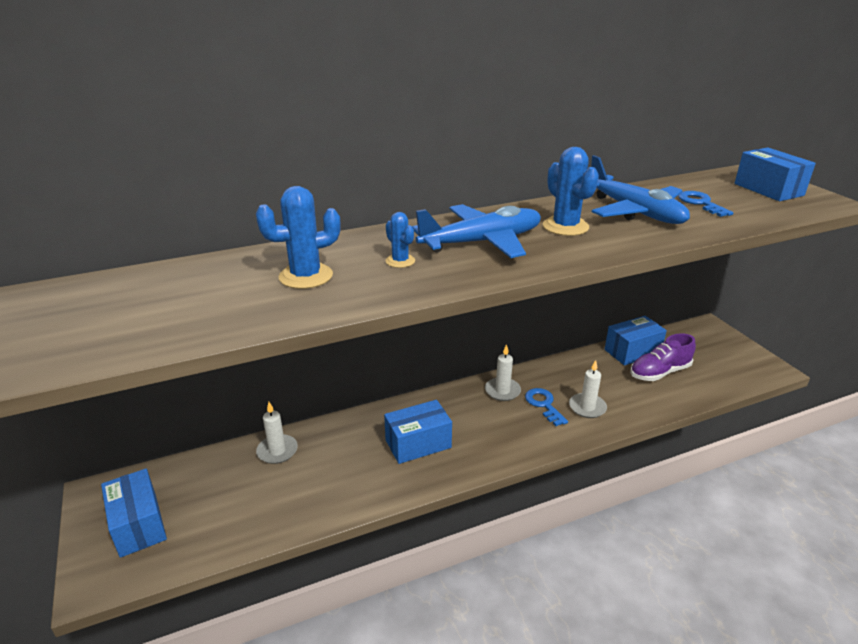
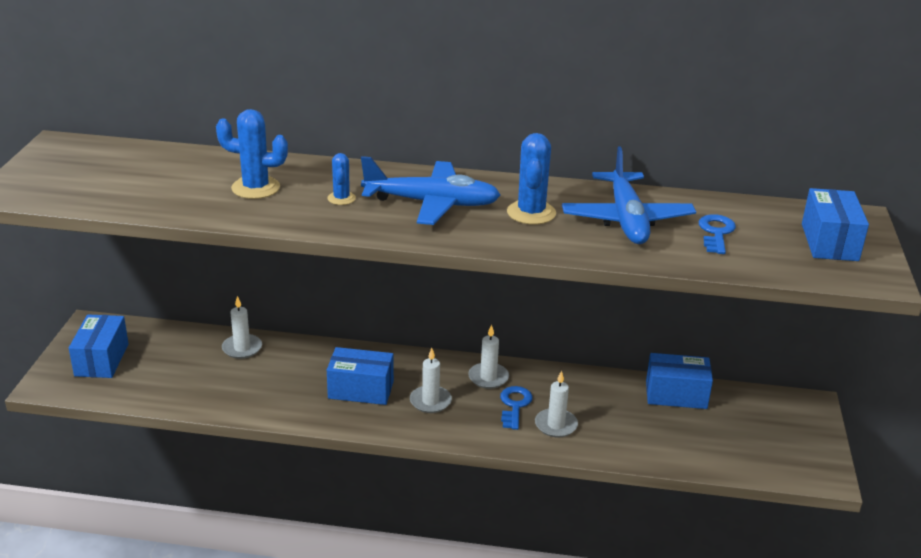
camera: 30 degrees right, 0 degrees up
(481, 429) = (430, 401): none -> white candle
(659, 372) = (679, 425): purple shoe -> none

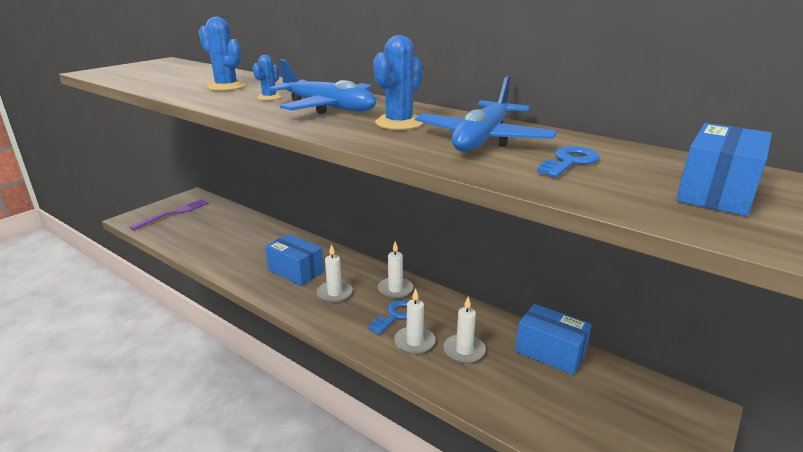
camera: 30 degrees right, 5 degrees down
(101, 360) = (174, 213): blue box -> purple fork
(242, 348) = (254, 227): white candle -> white candle (464, 350)

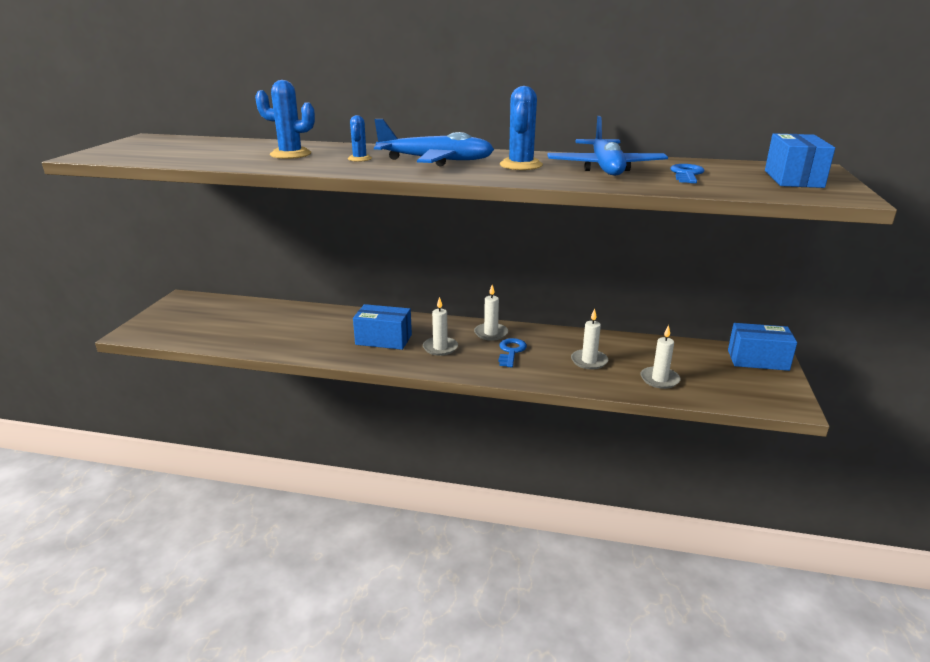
camera: 25 degrees left, 0 degrees up
(174, 213) = (181, 318): purple fork -> none
(414, 342) = (545, 365): white candle -> white candle (659, 379)
(550, 352) = (650, 346): blue box -> blue box (757, 360)

